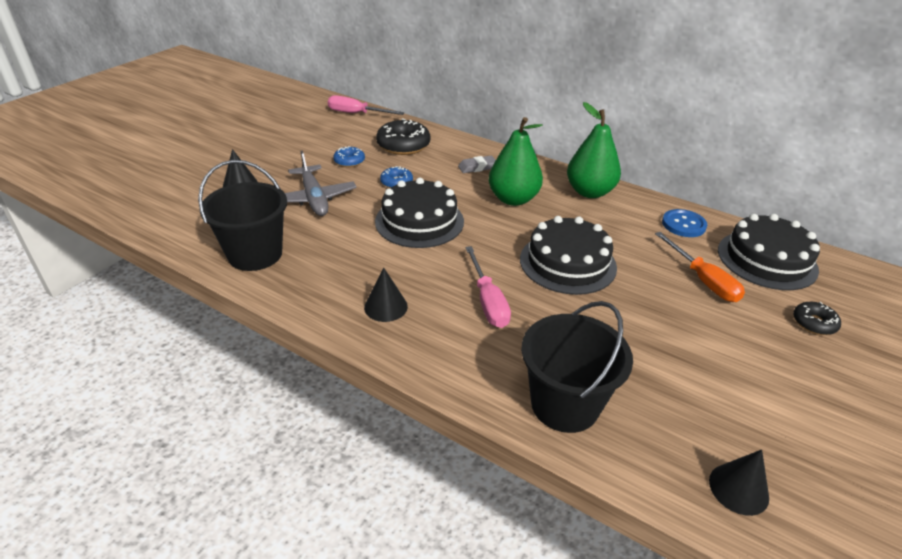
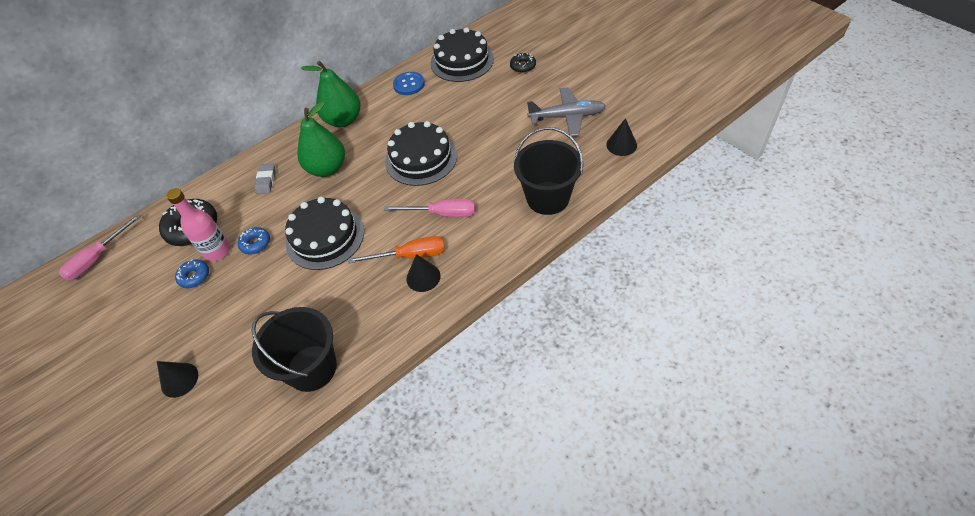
camera: 65 degrees left, 15 degrees up
(314, 198) = (245, 313): grey plane -> grey plane (566, 117)
(381, 164) = (217, 251): none -> pink bottle
(703, 280) = (468, 97): orange screwdriver -> orange screwdriver (410, 256)

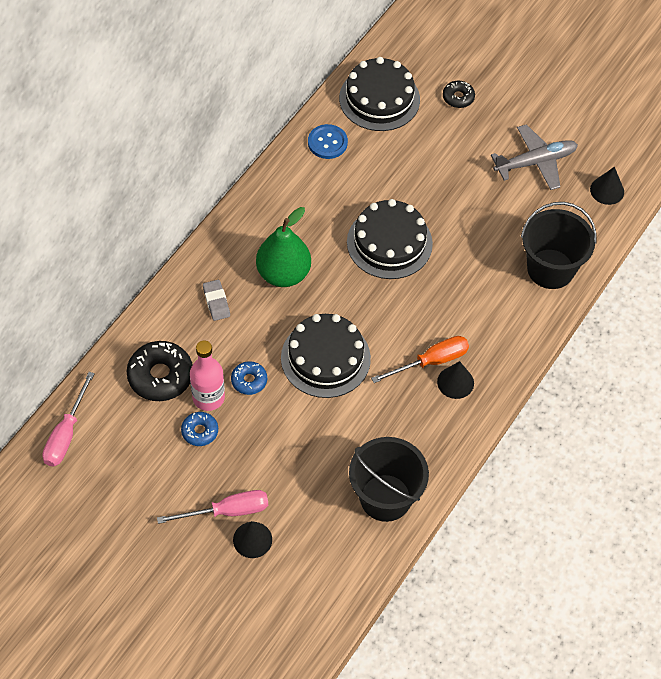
camera: 25 degrees left, 5 degrees up
(343, 120) = (269, 206): green pear -> none
(442, 214) = (444, 307): pink screwdriver -> pink screwdriver (227, 511)

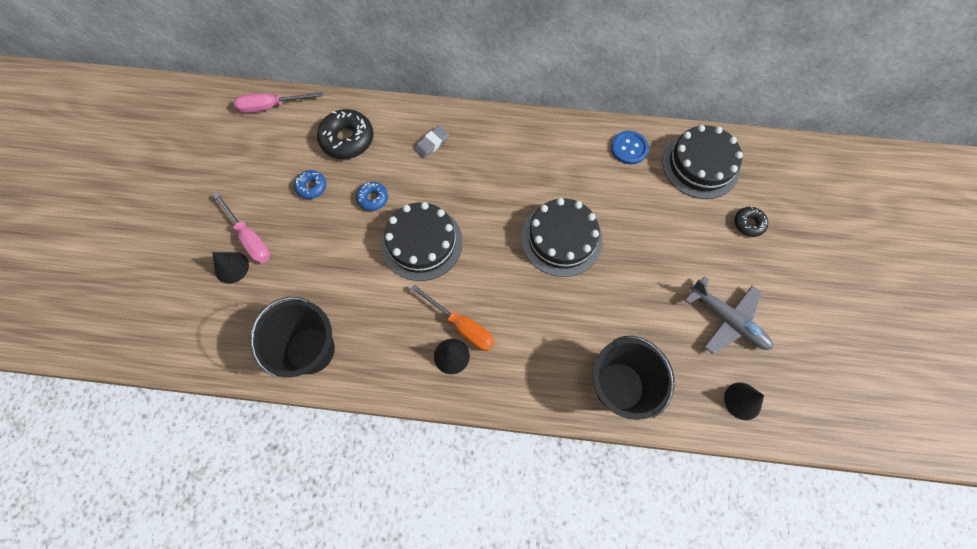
camera: 65 degrees right, 10 degrees up
(208, 397) = (344, 179): pink bottle -> none
(283, 274) = (484, 176): green pear -> none

